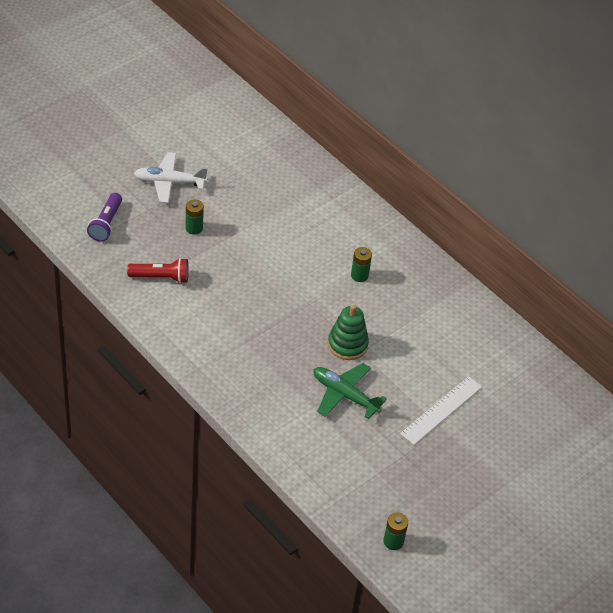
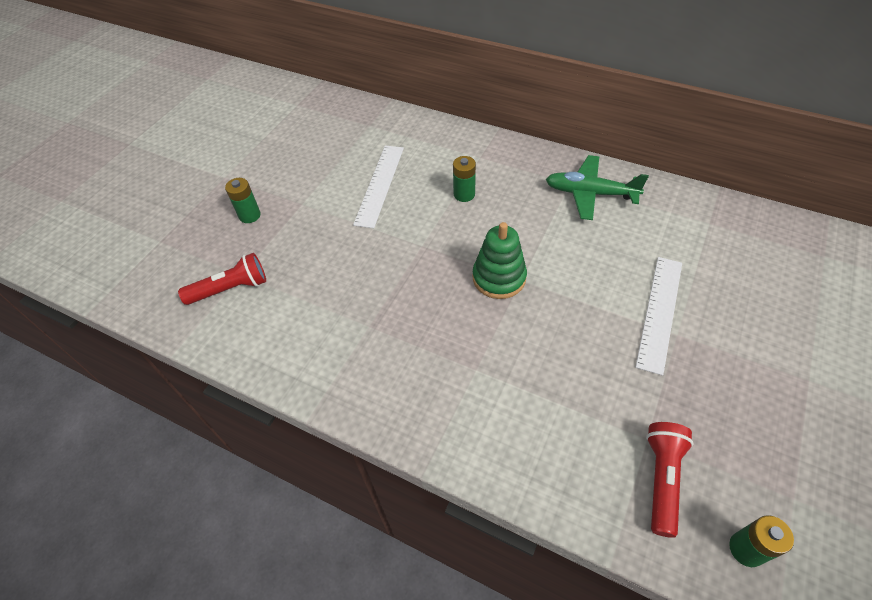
camera: 15 degrees left, 5 degrees up
(106, 224) = (138, 251): purple flashlight -> none
(169, 182) = (201, 178): white plane -> none
(300, 242) = (379, 185): none -> white ruler
(344, 395) = (535, 345): green plane -> green plane (590, 193)
(371, 493) = (661, 479): none -> red flashlight

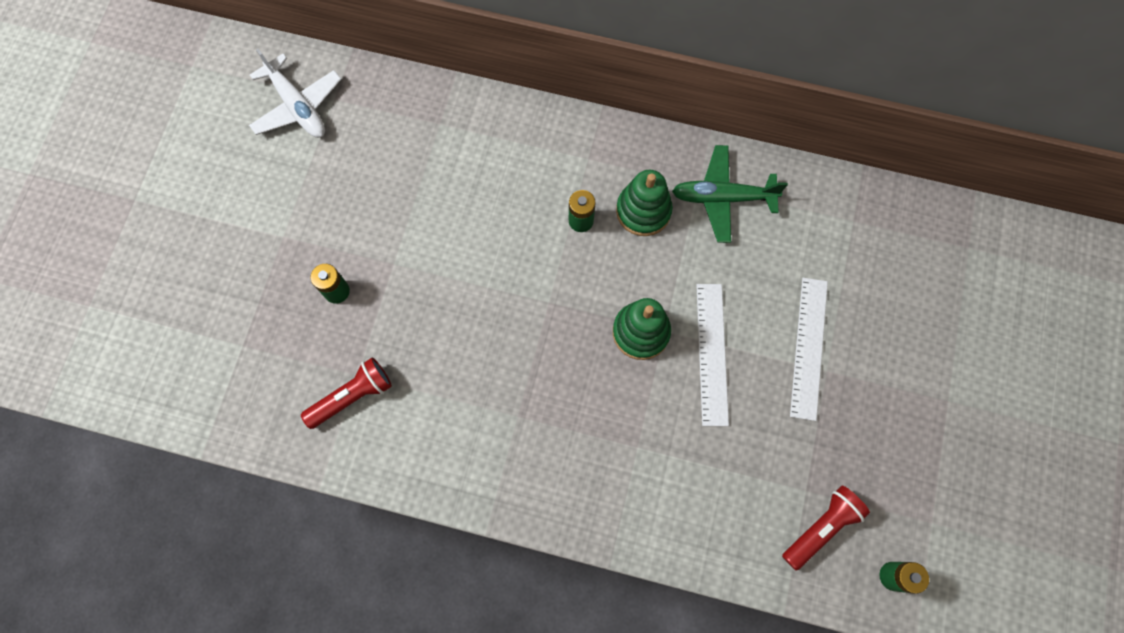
camera: 15 degrees left, 20 degrees up
(269, 105) = (297, 106): none -> white plane
(379, 185) = (478, 220): white ruler -> white ruler (712, 353)
(519, 194) = (643, 211): none -> green stacking toy
(661, 479) = (821, 527): red flashlight -> red flashlight turned 45 degrees clockwise

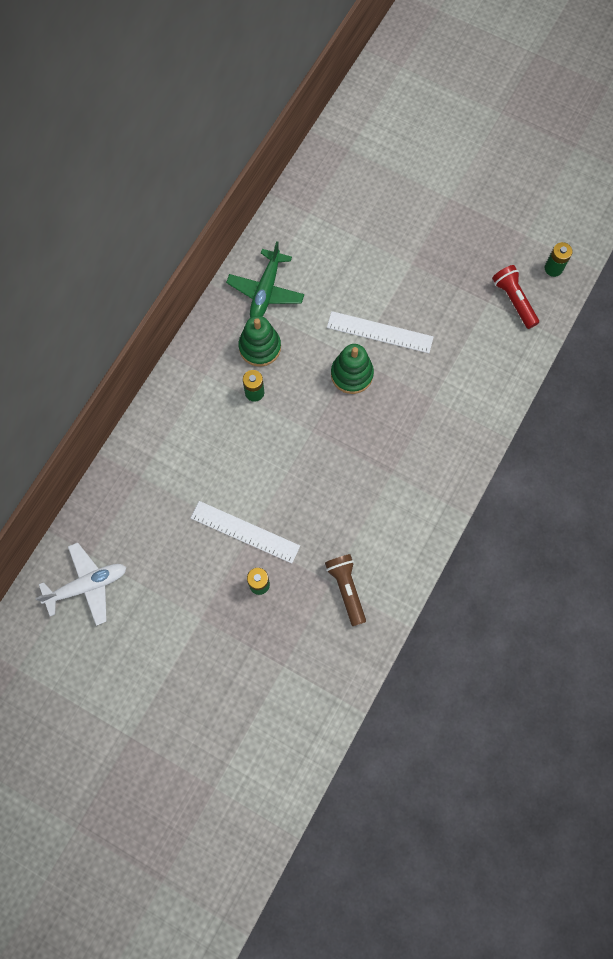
camera: 75 degrees left, 0 degrees up
(352, 396) = (346, 589): red flashlight -> brown flashlight
(808, 347) = (392, 270): white ruler -> white ruler (245, 532)

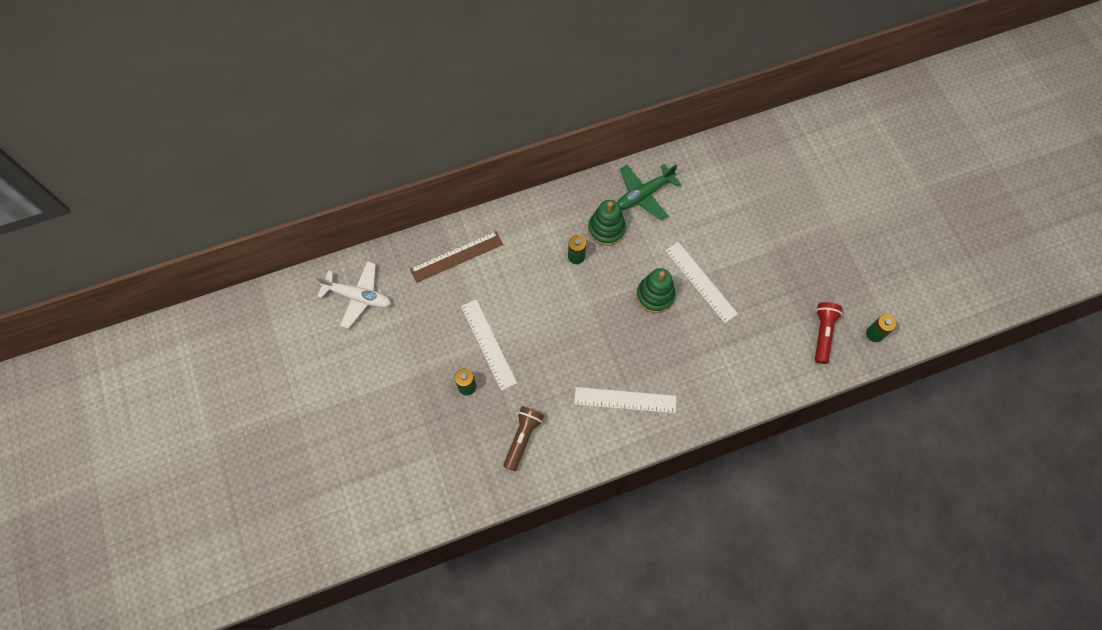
camera: 40 degrees right, 5 degrees down
(146, 476) = (456, 256): none -> brown ruler
(403, 485) = (625, 400): none -> white ruler

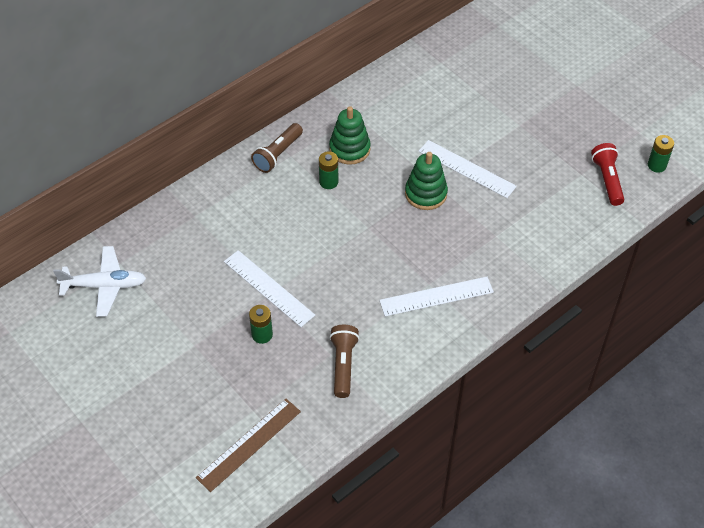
camera: 20 degrees left, 15 degrees down
(456, 256) = (200, 217): brown ruler -> brown ruler (249, 444)
(543, 215) = (278, 154): none -> brown flashlight
(643, 195) = (374, 109): green plane -> none

